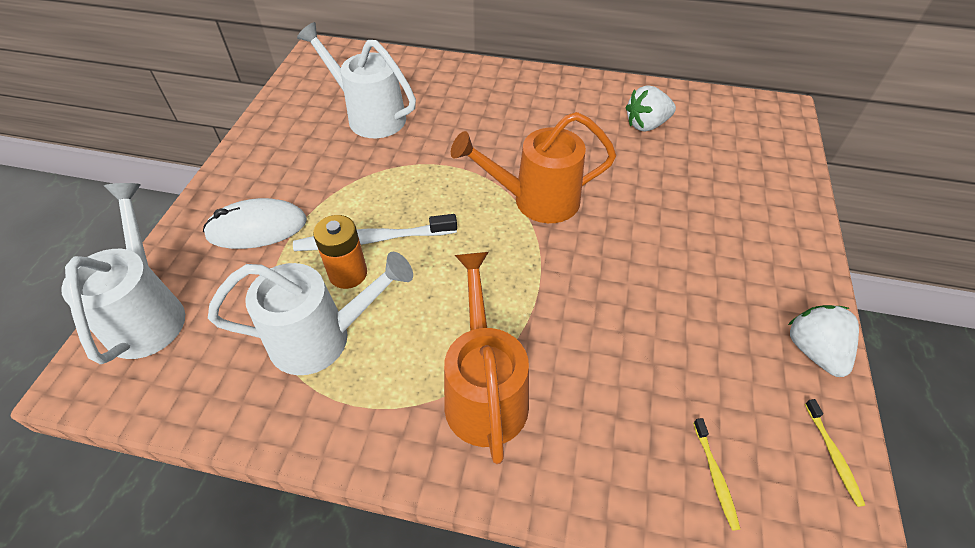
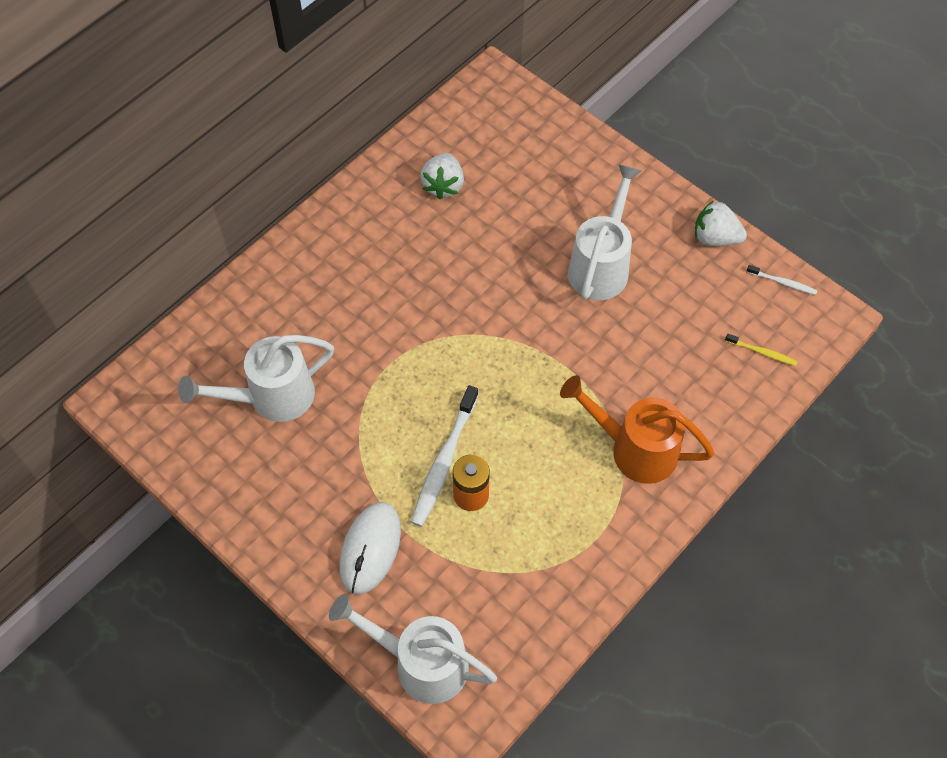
camera: 60 degrees left, 10 degrees up
(322, 338) = (526, 537): white watering can -> white watering can (601, 265)
(536, 200) = (478, 319): orange watering can -> none
(833, 455) = (783, 283): yellow toothbrush -> white toothbrush

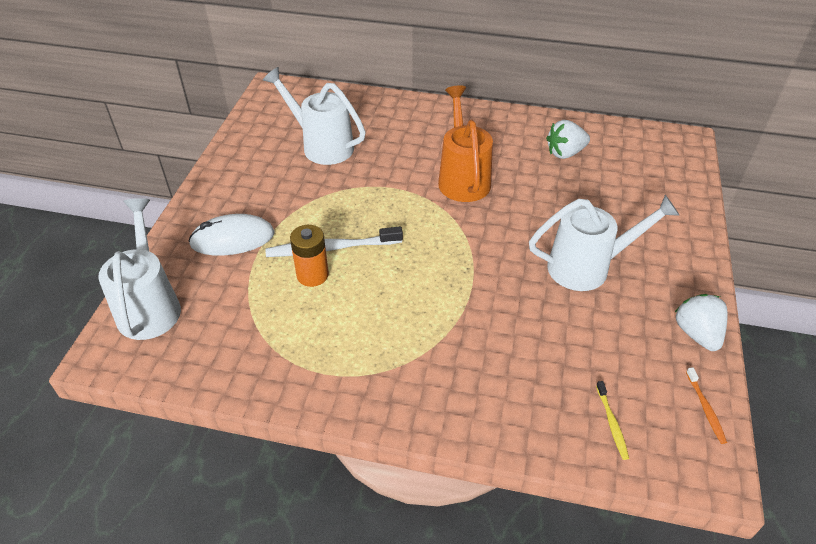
camera: 60 degrees right, 15 degrees down
(634, 448) = (429, 363): orange watering can -> orange watering can (463, 178)
(783, 283) = (705, 409): white toothbrush -> orange toothbrush

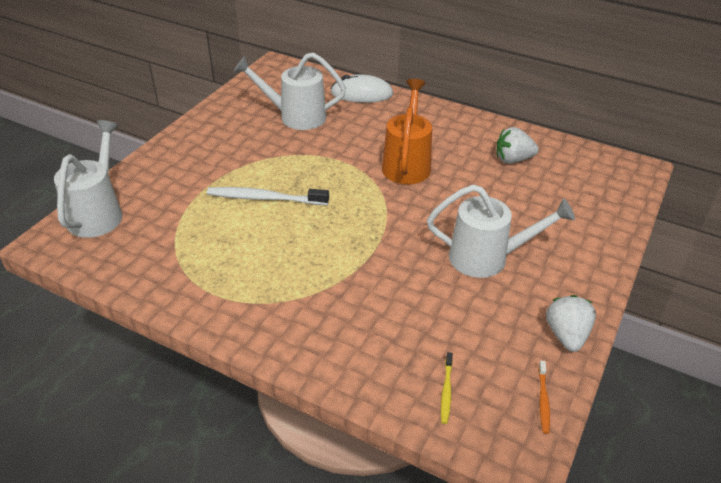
camera: 15 degrees right, 5 degrees down
(232, 239) = (187, 176): white mouse -> white mouse (361, 94)
(312, 275) = (239, 216): orange battery -> none
(322, 145) = (295, 116): white watering can -> white watering can turned 45 degrees counterclockwise

